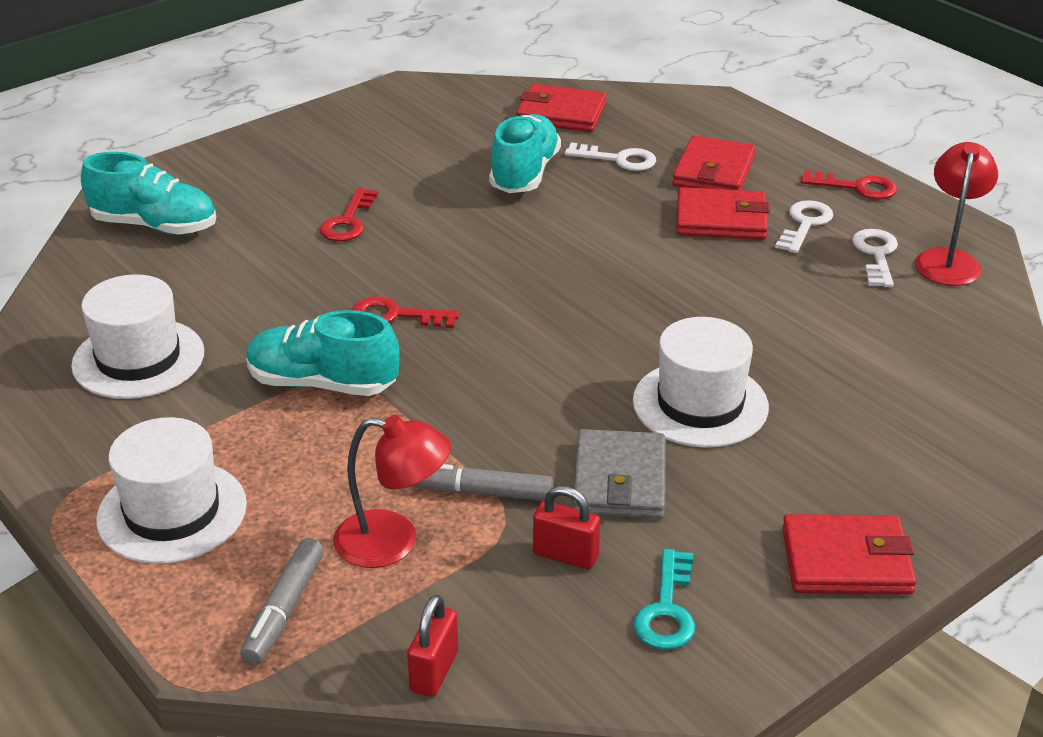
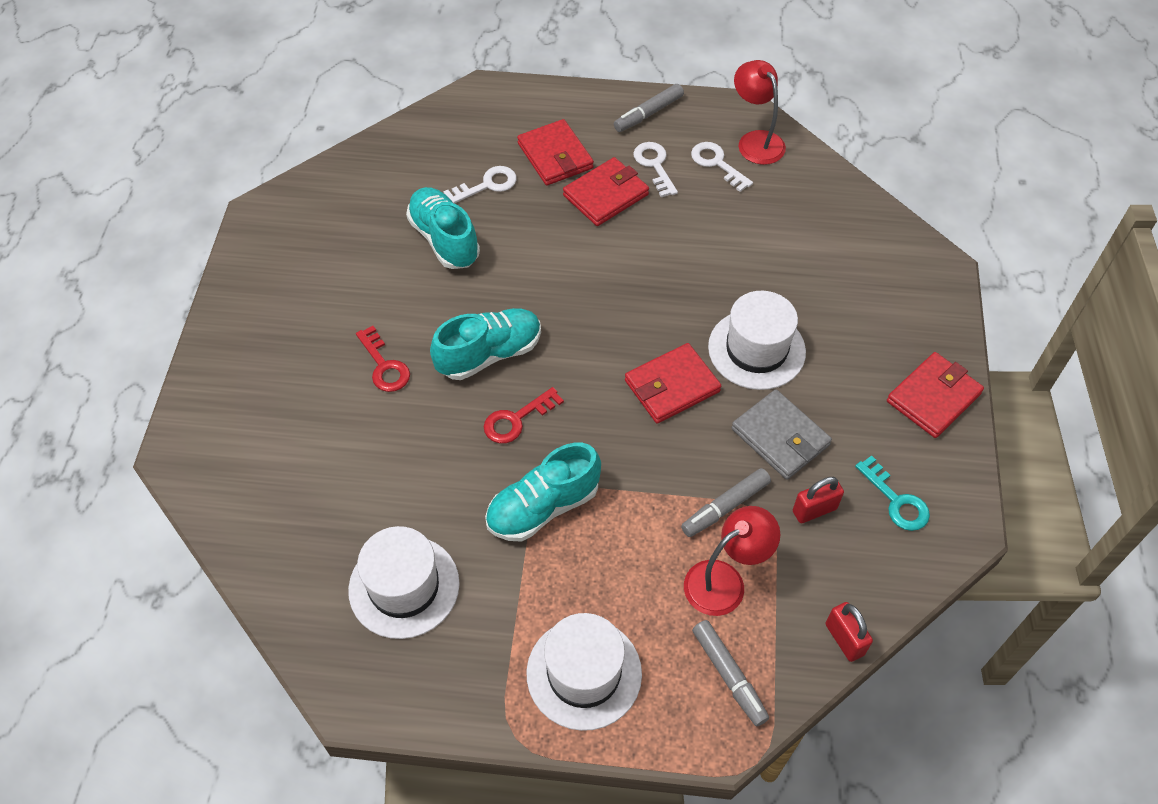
camera: 45 degrees left, 20 degrees up
(155, 226) = (254, 472): turquoise shoe -> turquoise shoe (489, 354)
(561, 113) = (400, 167): red wallet -> red wallet (672, 386)
(856, 187) = (648, 114): red key -> grey marker

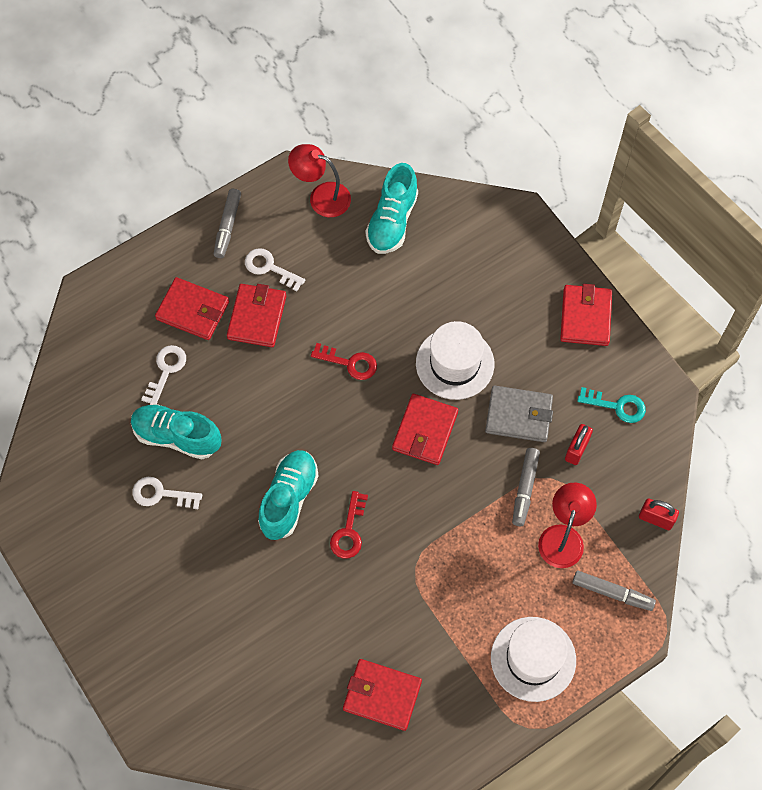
camera: 40 degrees left, 10 degrees up
(384, 365) = (227, 561): red key -> red key (349, 363)
(404, 586) = (382, 695): white hat -> red wallet
(543, 507) = (418, 576): turquoise shoe -> turquoise shoe (392, 221)
(717, 164) = (311, 235): white key -> white key (161, 494)

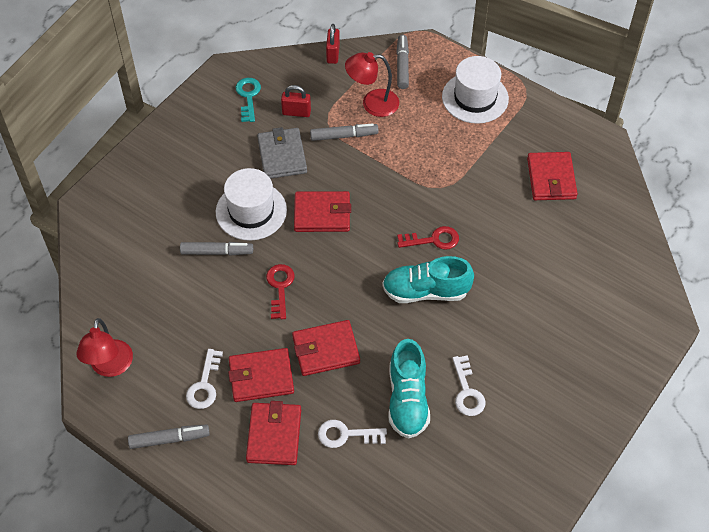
camera: 110 degrees left, 10 degrees down
(392, 221) = (121, 299): turquoise shoe -> none
(415, 317) = (217, 252): none -> grey marker
(585, 317) = (174, 135): red wallet -> red wallet (326, 350)

